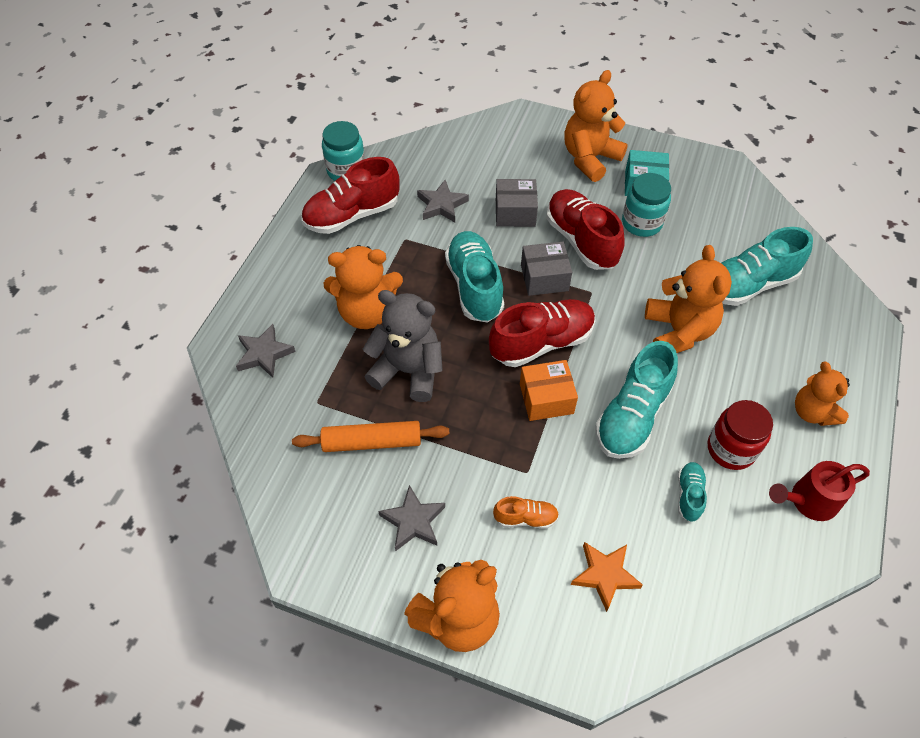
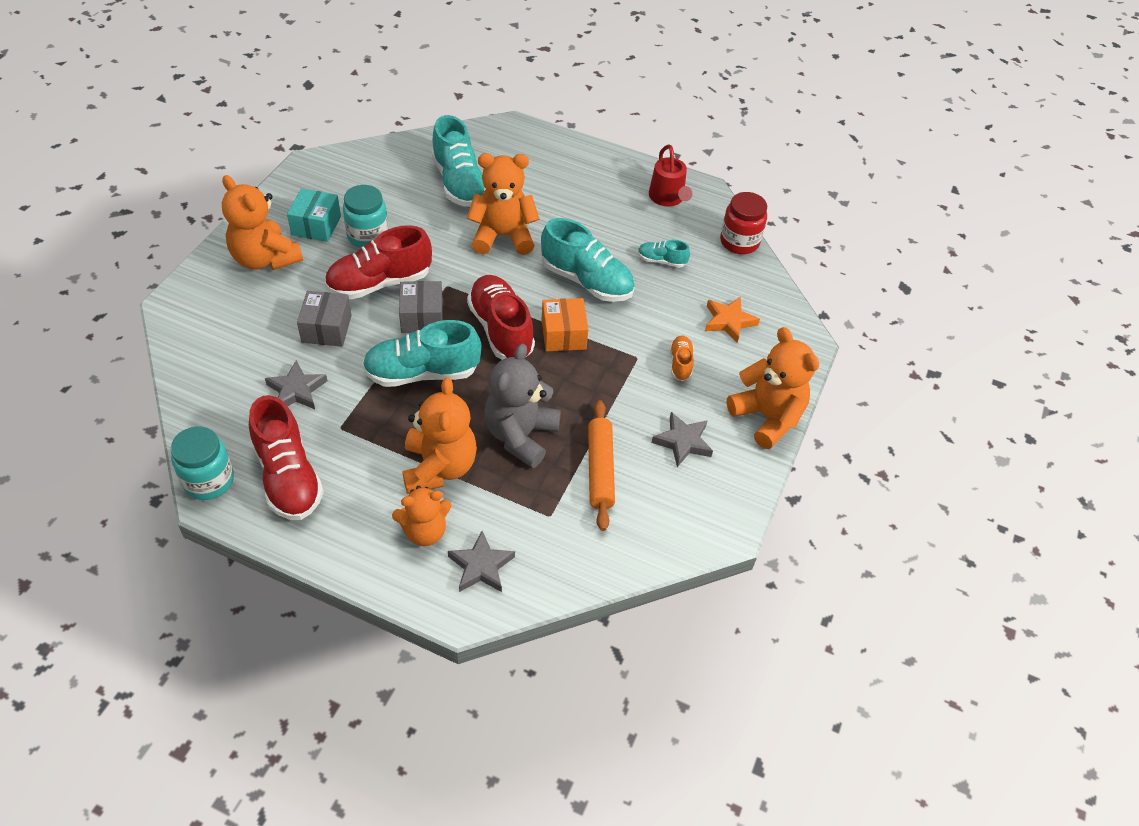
camera: 90 degrees left, 5 degrees down
(731, 449) = (622, 229): red jar -> red jar (739, 242)
(812, 412) = (592, 177): orange teddy bear -> orange teddy bear (424, 531)

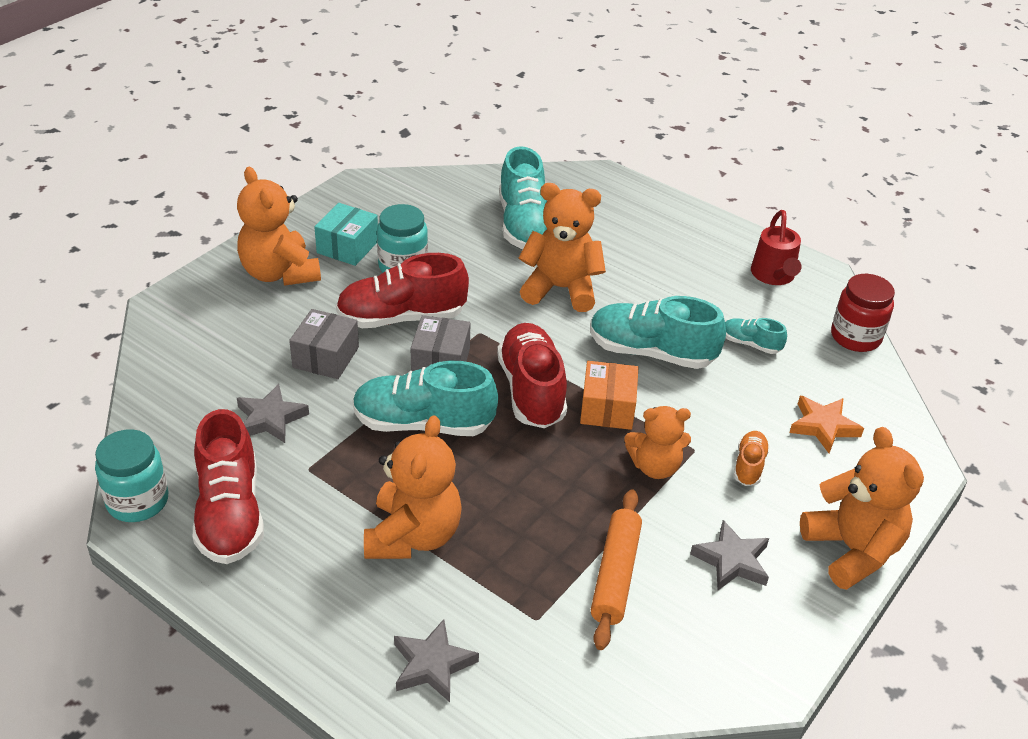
camera: 15 degrees right, 10 degrees down
(424, 531) = (374, 608): orange teddy bear -> orange teddy bear (655, 467)
(520, 435) = (524, 516): grey teddy bear -> none
(587, 281) = (651, 352): turquoise shoe -> turquoise shoe turned 150 degrees clockwise

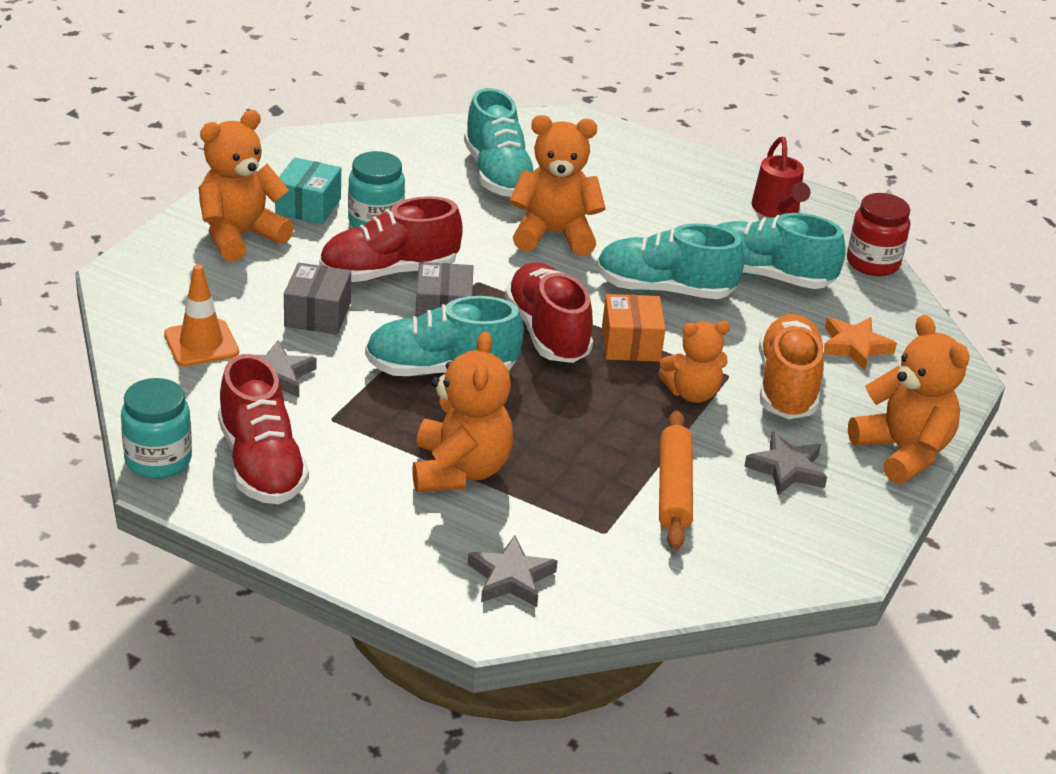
camera: 10 degrees left, 5 degrees down
(213, 380) = (201, 343): none -> orange traffic cone
(279, 273) = (240, 236): orange teddy bear -> orange teddy bear turned 90 degrees clockwise
(749, 466) = (787, 386): orange shoe -> orange shoe, size x2.02
(750, 344) = (766, 275): turquoise shoe -> turquoise shoe, size x2.02

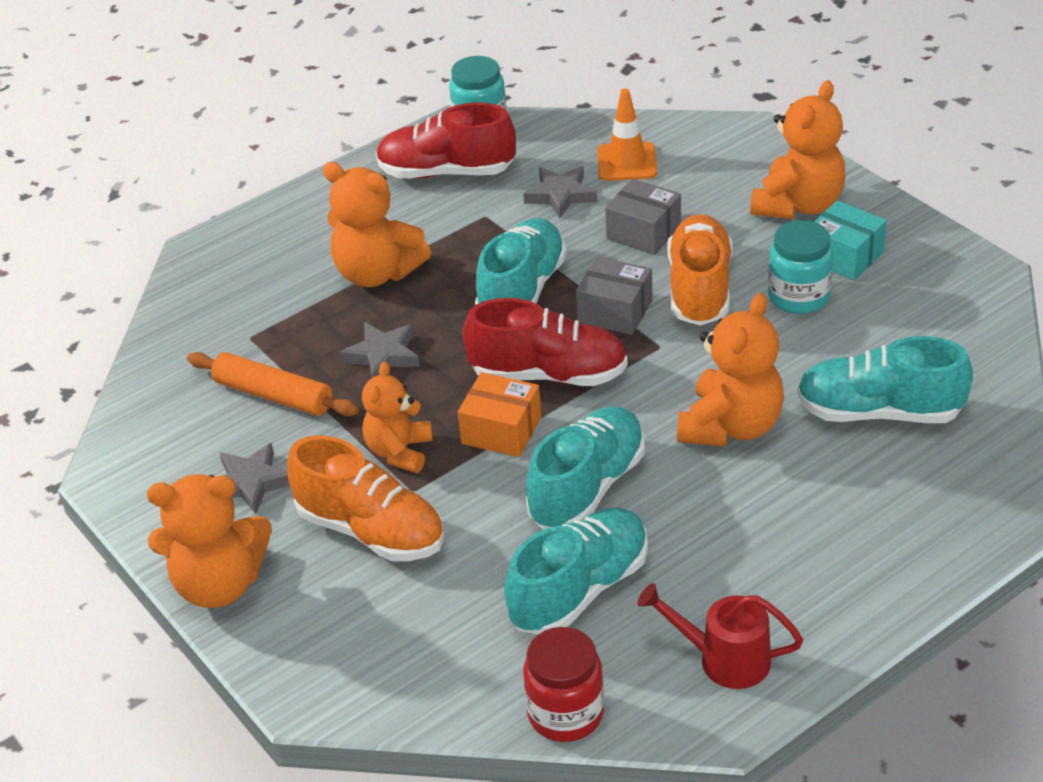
camera: 120 degrees right, 5 degrees up
(240, 236) = (798, 205): orange teddy bear -> orange teddy bear turned 45 degrees clockwise
(389, 272) = (699, 289): red shoe -> orange shoe
(511, 578) = (235, 273): grey star -> grey star (382, 355)
(854, 346) = (408, 619): orange star -> none

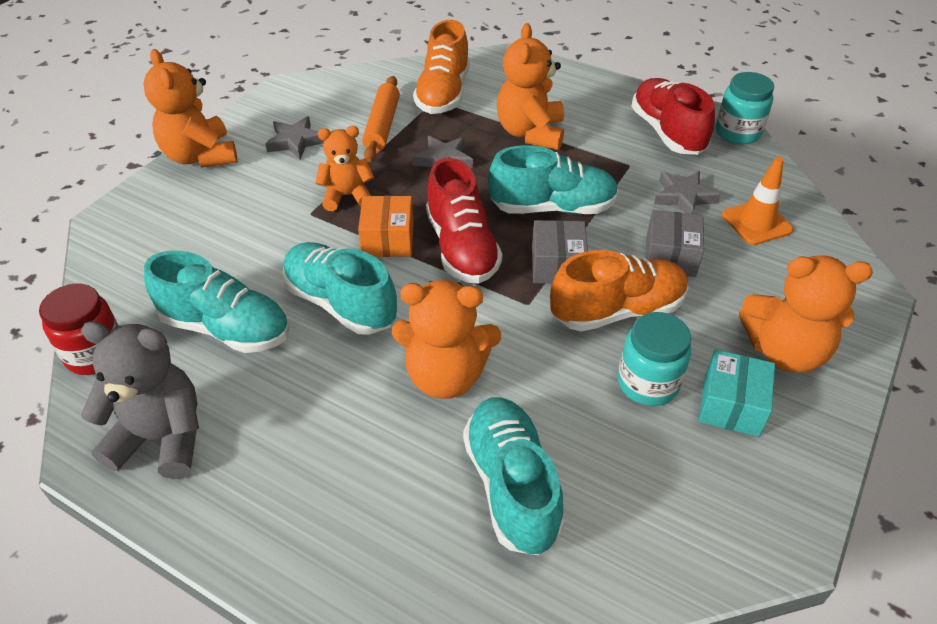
camera: 65 degrees right, 5 degrees up
(371, 530) = (264, 205): orange shoe -> orange shoe (443, 94)
(587, 487) = (340, 303): turquoise shoe -> turquoise shoe turned 150 degrees counterclockwise
(723, 659) = (162, 438): red watering can -> grey teddy bear

